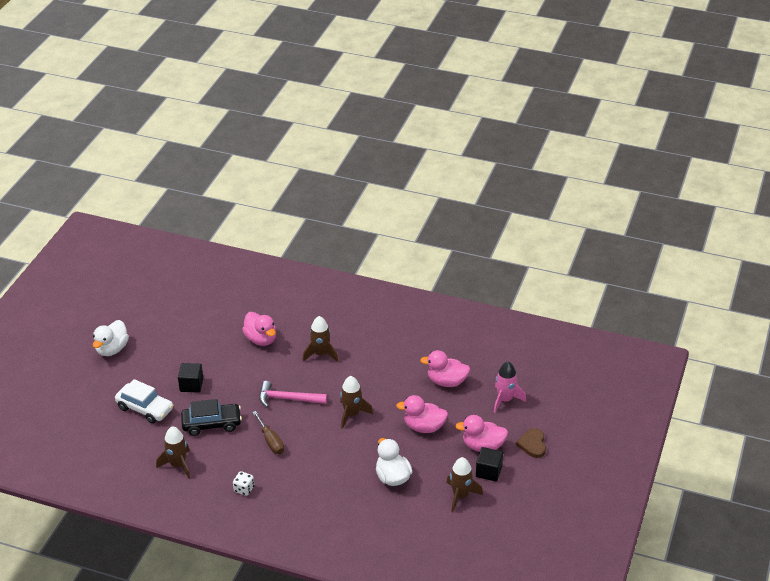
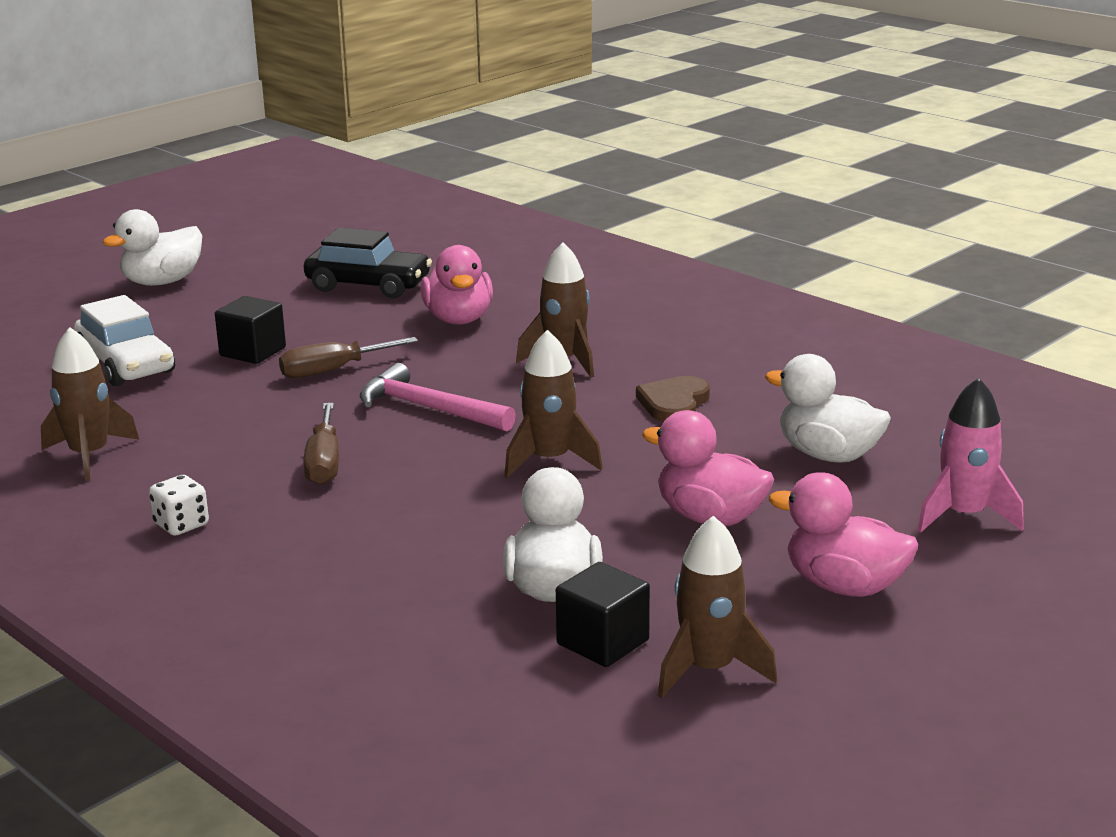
camera: 25 degrees right, 15 degrees down
(212, 424) = (229, 412): black car -> black car (368, 285)
(233, 387) = (333, 370): none -> brown screwdriver
(446, 381) = (828, 455): pink duck -> white duck
(488, 471) = (826, 639): black cube -> black cube (603, 642)
(532, 444) = (993, 614): brown heart -> brown heart (674, 403)

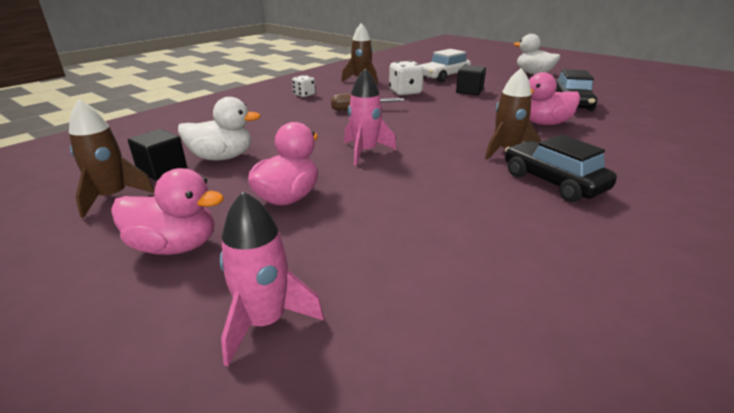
camera: 85 degrees right, 5 degrees up
(225, 412) = (405, 92): none -> white dice
(333, 370) = (457, 104): brown screwdriver -> none
(429, 408) = (422, 123): pink hammer -> none
(550, 460) = (365, 152): brown rocket -> pink rocket
(668, 348) = (552, 182): none -> black car
(674, 403) = (457, 185): brown heart -> none
(828, 455) = (385, 247): white duck -> none
(844, 586) = (175, 246): pink duck -> pink duck turned 75 degrees clockwise

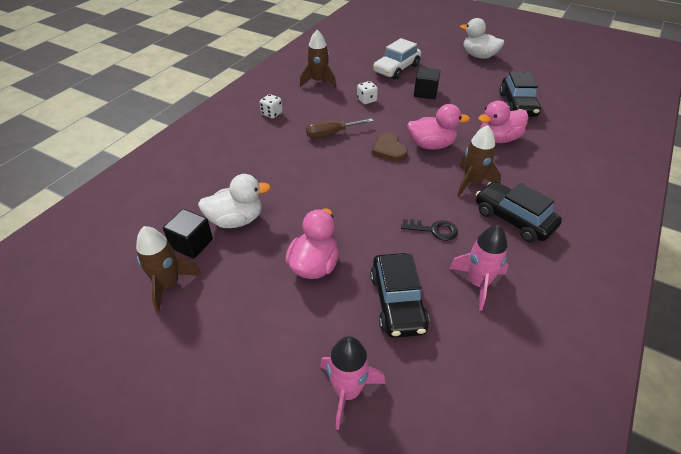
camera: 10 degrees left, 15 degrees up
(175, 246) = (251, 332): pink duck -> pink duck (431, 145)
(365, 152) = (357, 197): pink rocket -> pink rocket (478, 283)
(377, 239) = (397, 302): none -> black car
(405, 92) = (366, 100): white dice -> white dice, size x0.62
(415, 123) = (389, 149): none -> brown heart
(447, 182) = (434, 230): none -> black key

